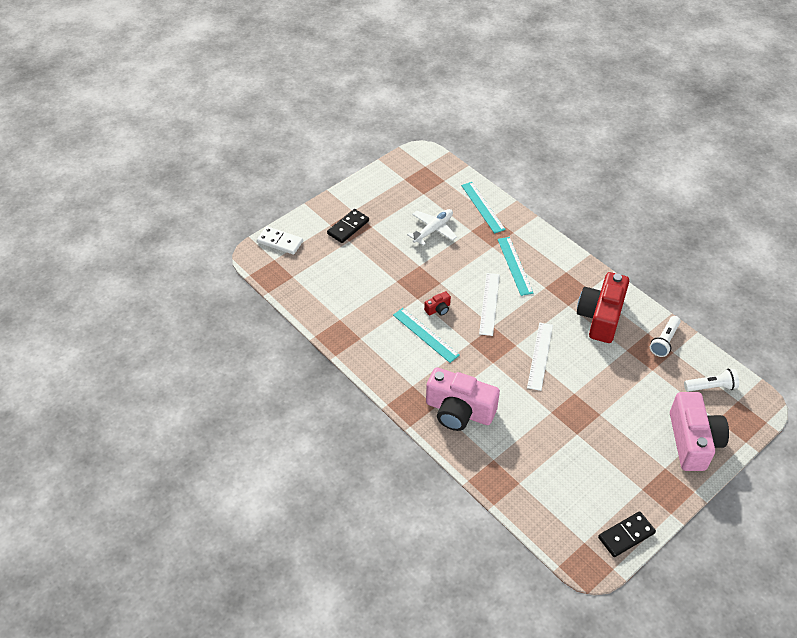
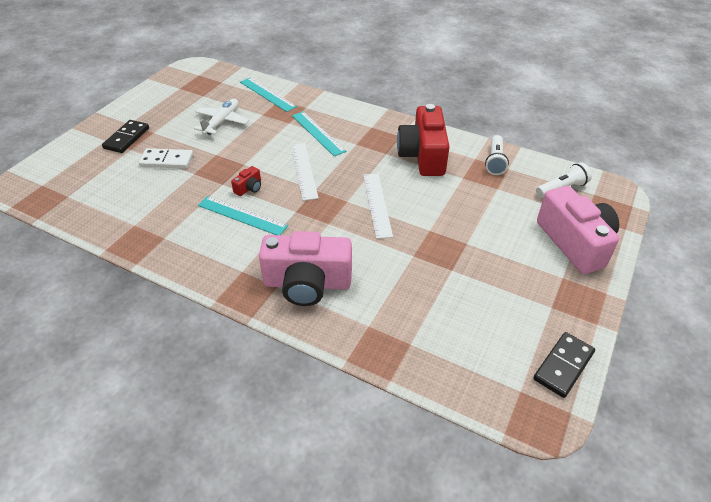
camera: 20 degrees left, 5 degrees down
(280, 242) = (47, 167): white domino -> white domino (167, 161)

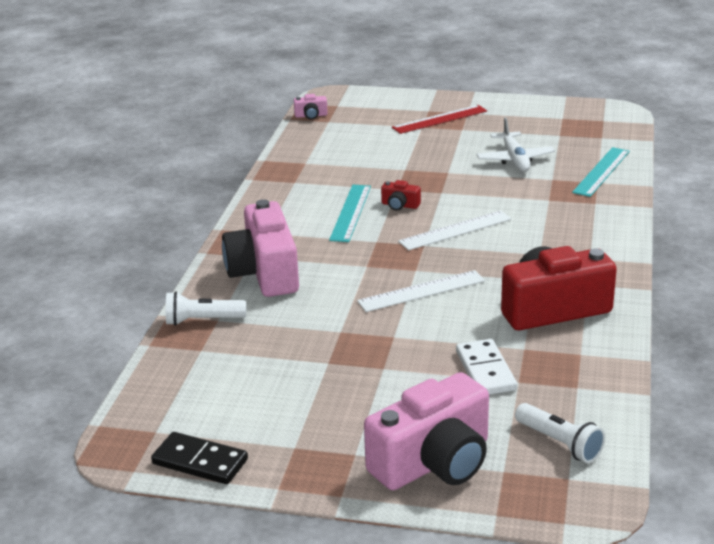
camera: 75 degrees right, 15 degrees down
(45, 204) = (311, 116): none -> pink camera
(126, 138) = (440, 119): black domino -> red ruler
(167, 161) = (416, 150): white domino -> white domino (485, 370)
(222, 121) = (514, 159): white plane -> white plane turned 75 degrees clockwise
(318, 133) = (542, 223): turquoise ruler -> none
(495, 161) = (586, 373): white flashlight -> white flashlight (202, 320)

